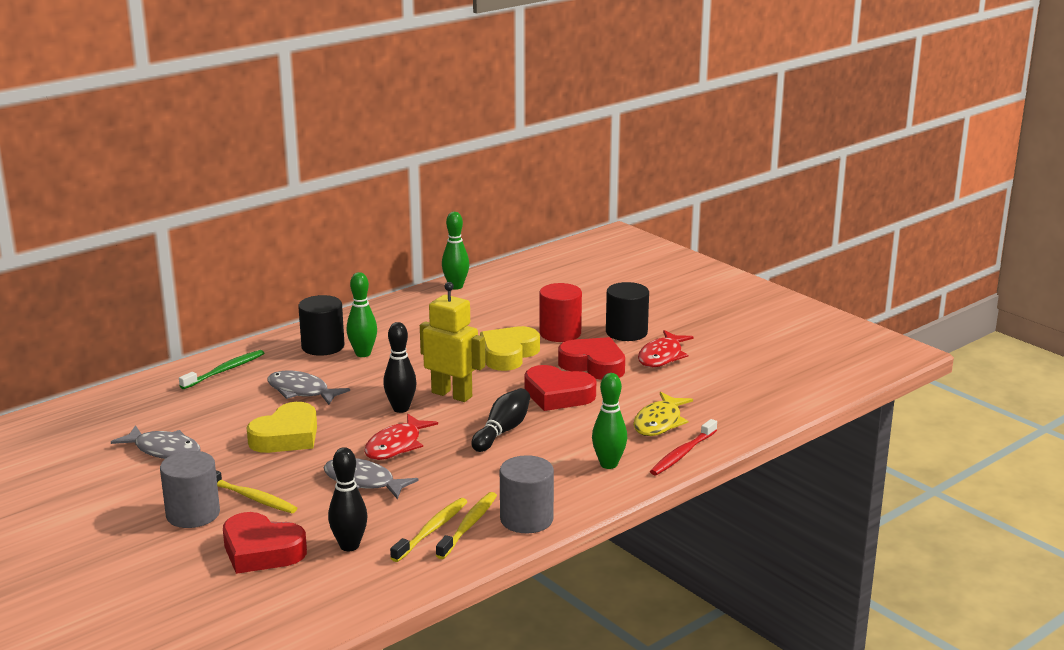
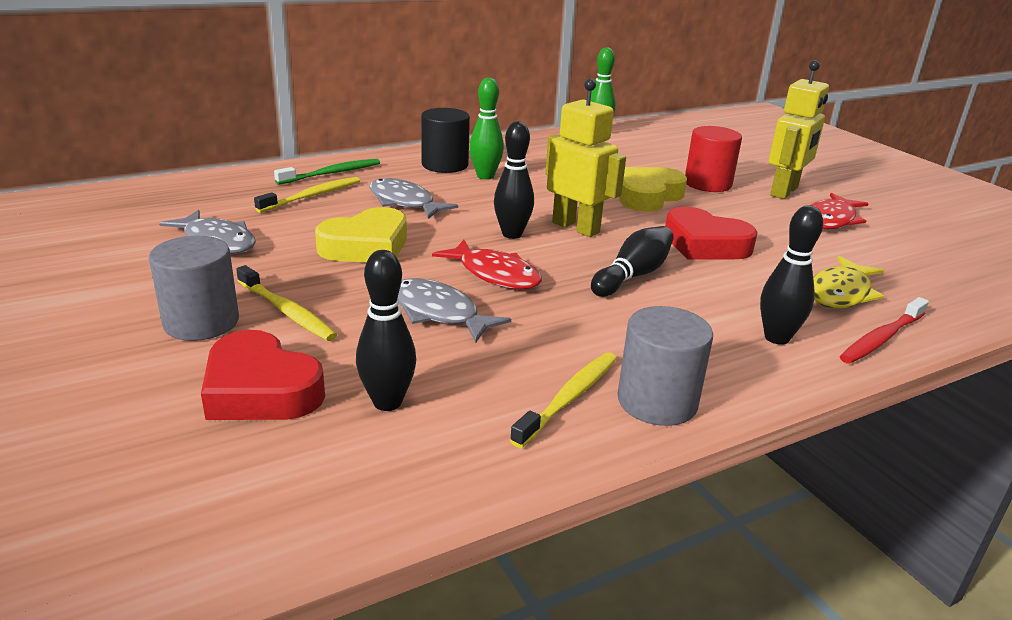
camera: 10 degrees right, 5 degrees up
(396, 445) = (495, 274): red fish -> red fish turned 90 degrees counterclockwise
(431, 530) = (513, 397): yellow toothbrush -> yellow toothbrush (312, 196)
(593, 365) = (748, 218): red heart -> none
(608, 464) = (776, 338): green bowling pin -> black bowling pin
(626, 332) = (784, 192): black cylinder -> yellow robot

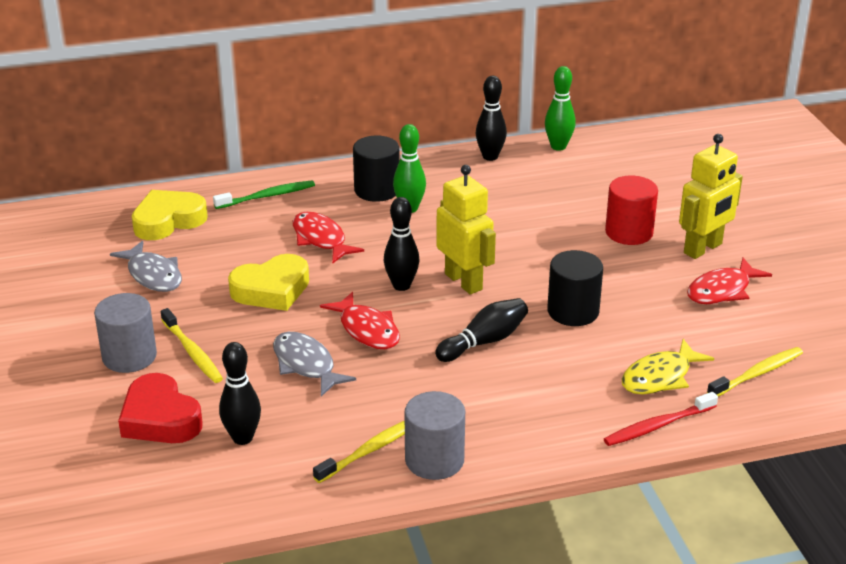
camera: 15 degrees right, 5 degrees up
(312, 196) = (242, 226): yellow toothbrush -> yellow toothbrush (757, 374)
(404, 202) = (321, 239): grey fish -> red fish
(647, 196) = (555, 246): yellow heart -> yellow heart (168, 221)
(705, 244) = (573, 311): red heart -> black cylinder
(776, 338) = (567, 416): black bowling pin -> black bowling pin (490, 156)

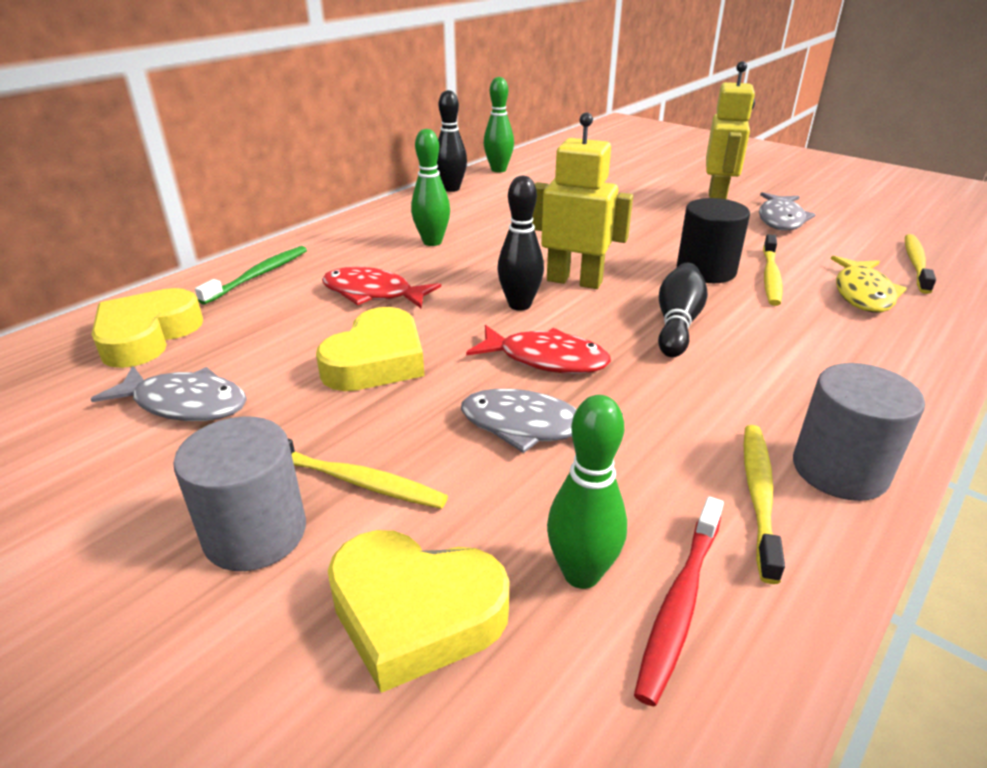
camera: 35 degrees left, 0 degrees up
(160, 418) = (415, 613): red heart -> yellow heart
(242, 438) = (581, 574): black bowling pin -> green bowling pin
(377, 190) = (378, 237): black cylinder -> none
(614, 335) = (770, 276): none -> yellow toothbrush
(629, 232) = (646, 205): red cylinder -> none
(658, 426) = (940, 332): red toothbrush -> red toothbrush (680, 602)
(722, 290) = (781, 219): red fish -> grey fish

